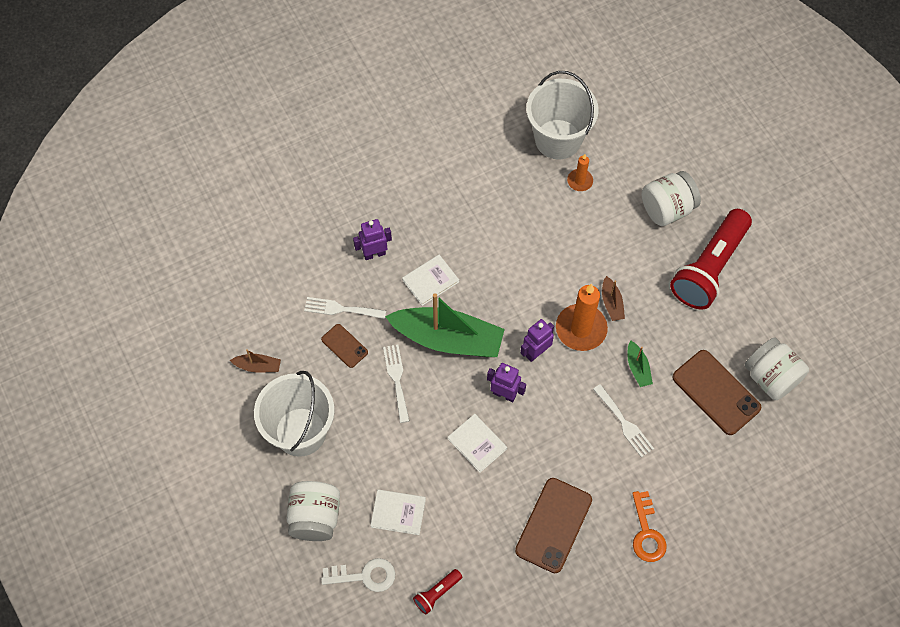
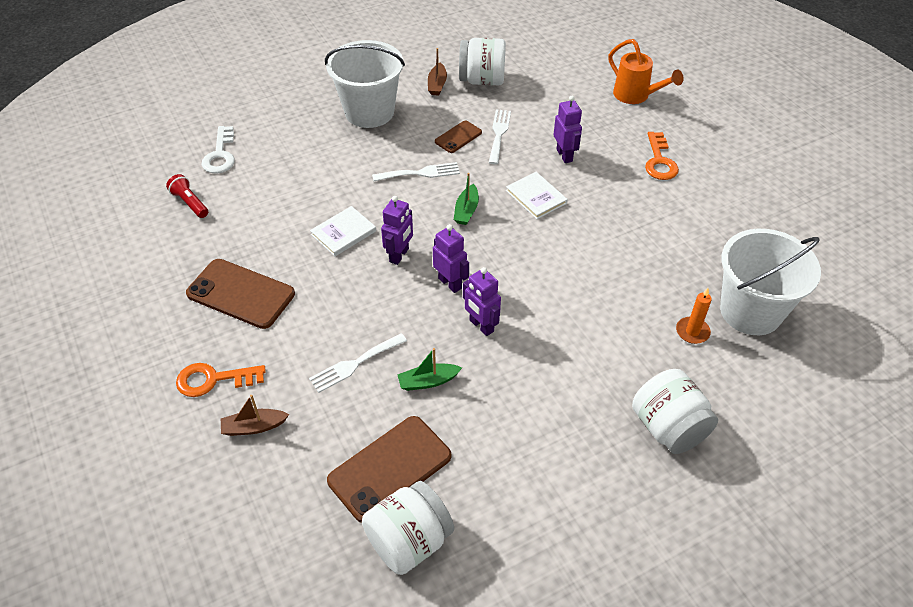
camera: 90 degrees right, 15 degrees down
(288, 185) = (636, 96): none -> orange watering can
(315, 517) = (283, 123): white jar -> white jar (482, 80)
(384, 177) = (659, 161): none -> orange key
(398, 513) = (278, 176): white book -> none
(448, 339) = (466, 210): green boat -> green boat, size x0.42
(581, 329) = (481, 326): orange candle -> purple robot
(611, 303) = (518, 358): brown boat -> brown boat (254, 427)
(709, 268) = (579, 474): red flashlight -> none

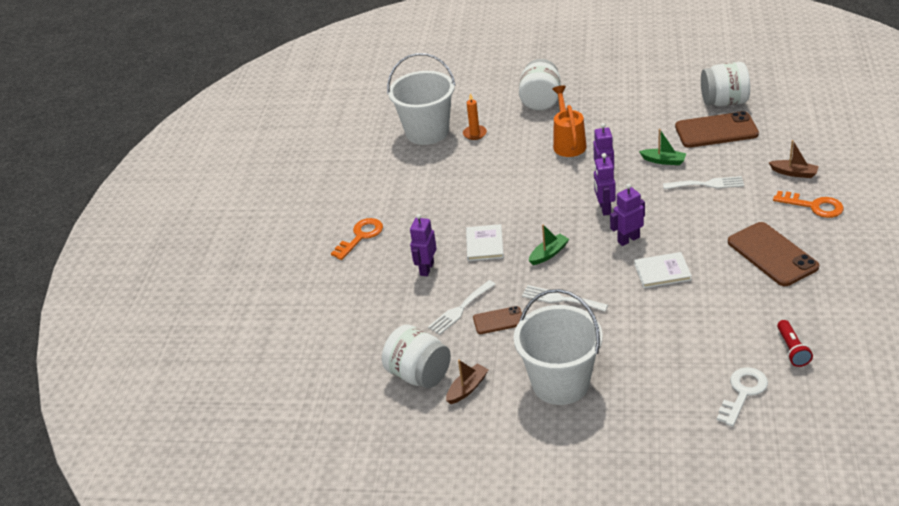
camera: 140 degrees left, 10 degrees down
(636, 96) = (305, 298): orange watering can -> orange watering can (568, 143)

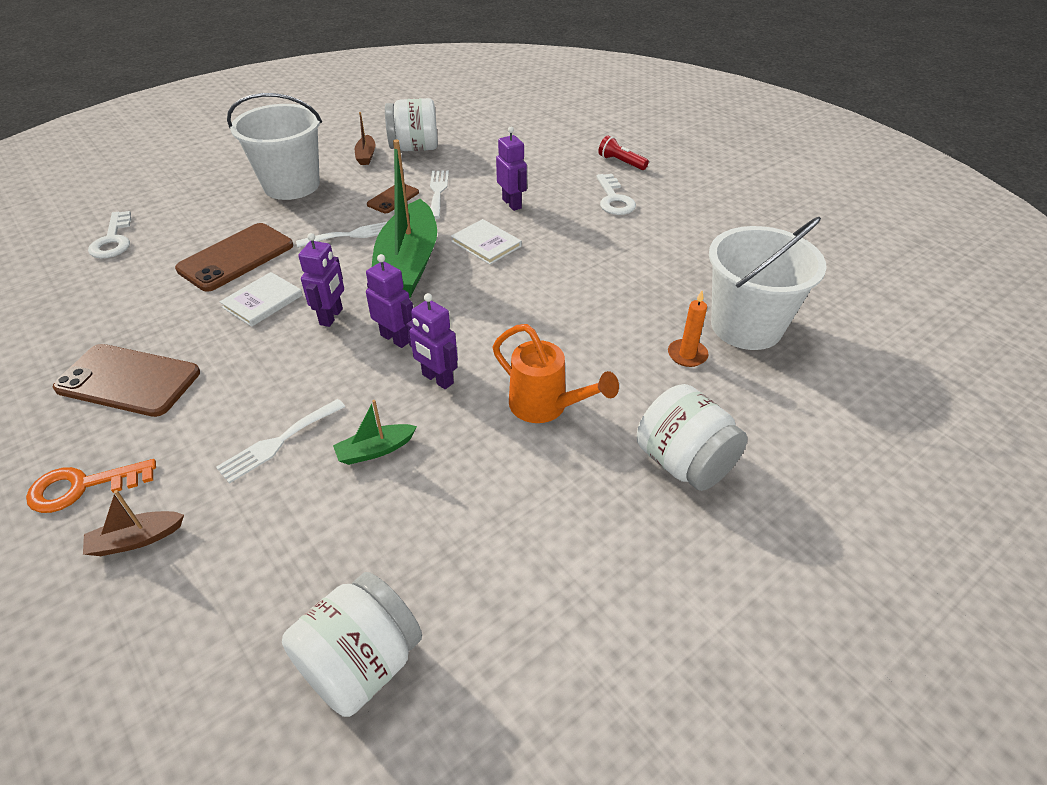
camera: 130 degrees right, 5 degrees up
(360, 236) = (614, 199): orange key -> white key
(548, 254) = (408, 264): green boat -> green boat, size x2.36
(716, 130) = (329, 566): brown phone -> brown phone (236, 257)
(792, 350) = (70, 291): red flashlight -> red flashlight (621, 162)

